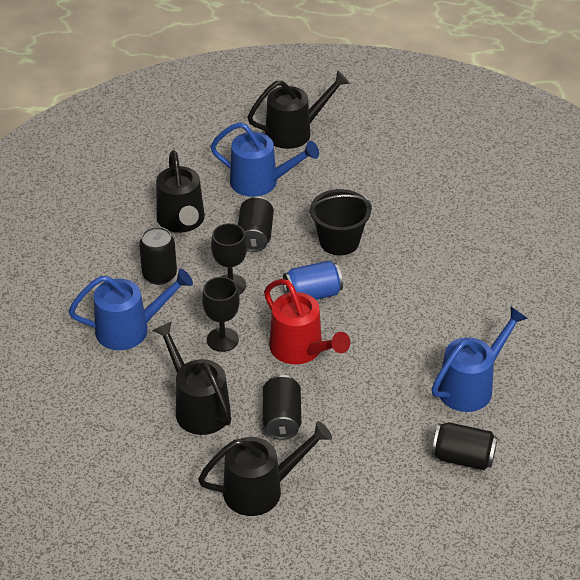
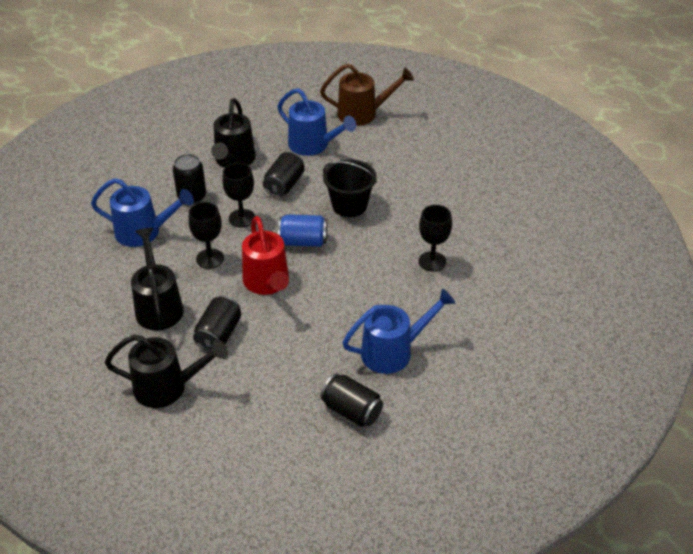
camera: 20 degrees right, 0 degrees up
(295, 132) = (363, 113): black watering can -> brown watering can
(459, 281) = (432, 261): none -> black goblet

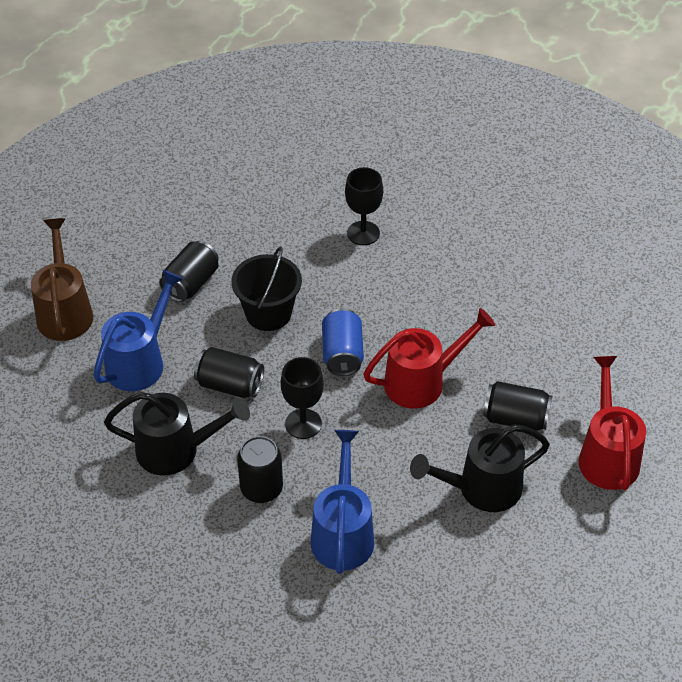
camera: 95 degrees left, 5 degrees up
(168, 387) = (607, 454): black watering can -> red watering can
(210, 258) = (386, 447): black goblet -> none
(351, 411) = (597, 290): black can -> black can (191, 283)
(394, 351) = (508, 261): blue watering can -> none

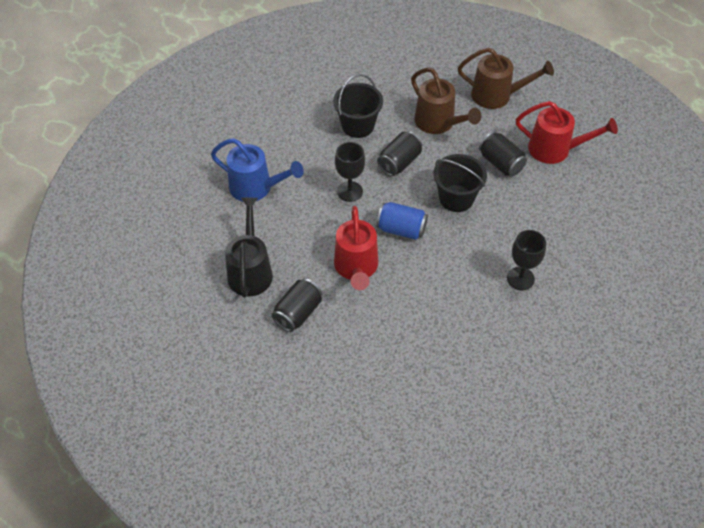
camera: 110 degrees right, 5 degrees up
(140, 361) = (439, 123): blue watering can -> brown watering can
(177, 450) = (358, 126): black watering can -> black bucket
(261, 488) = (309, 158): black can -> none
(607, 454) = (239, 358): red watering can -> red watering can (556, 150)

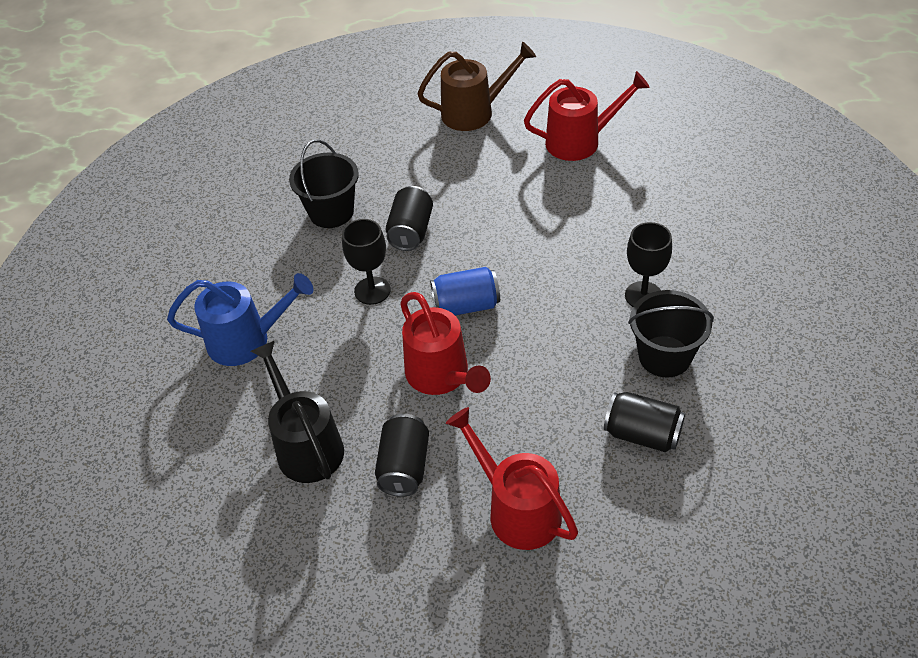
camera: 25 degrees left, 5 degrees down
(346, 372) = (516, 509): none -> red watering can
(439, 123) = (428, 169): brown watering can -> none
(456, 198) = (506, 241): black bucket -> black bucket (664, 356)
(501, 163) = (530, 181): black can -> black can (642, 434)

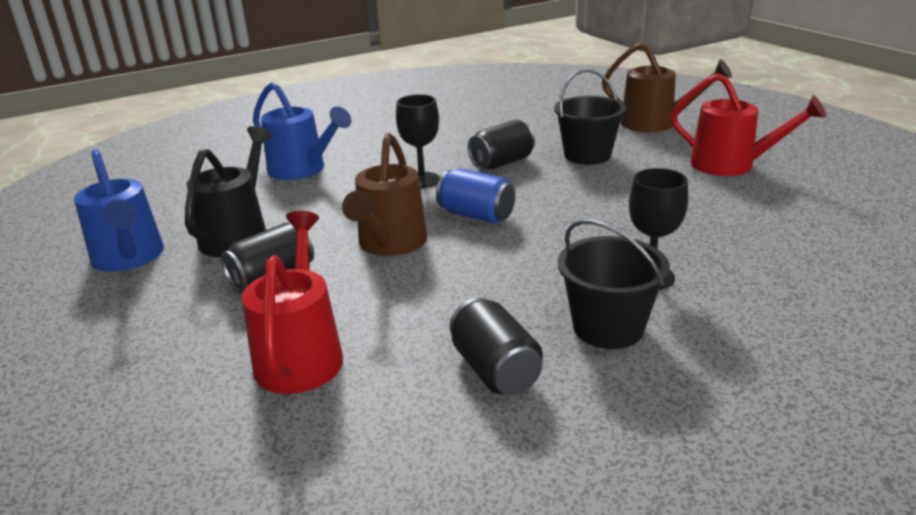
camera: 40 degrees right, 20 degrees down
(253, 530) = (129, 258): none -> blue watering can
(331, 212) = (462, 135): black bucket -> black bucket (587, 155)
(442, 376) = (389, 245): red watering can -> brown watering can

